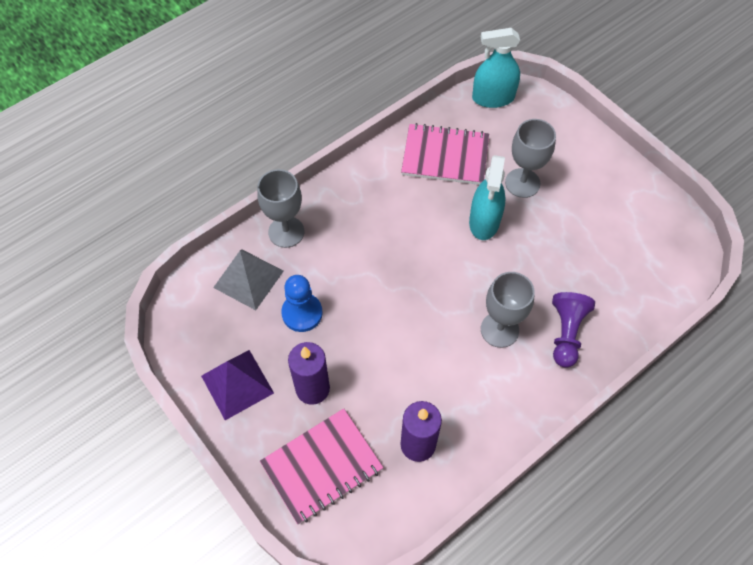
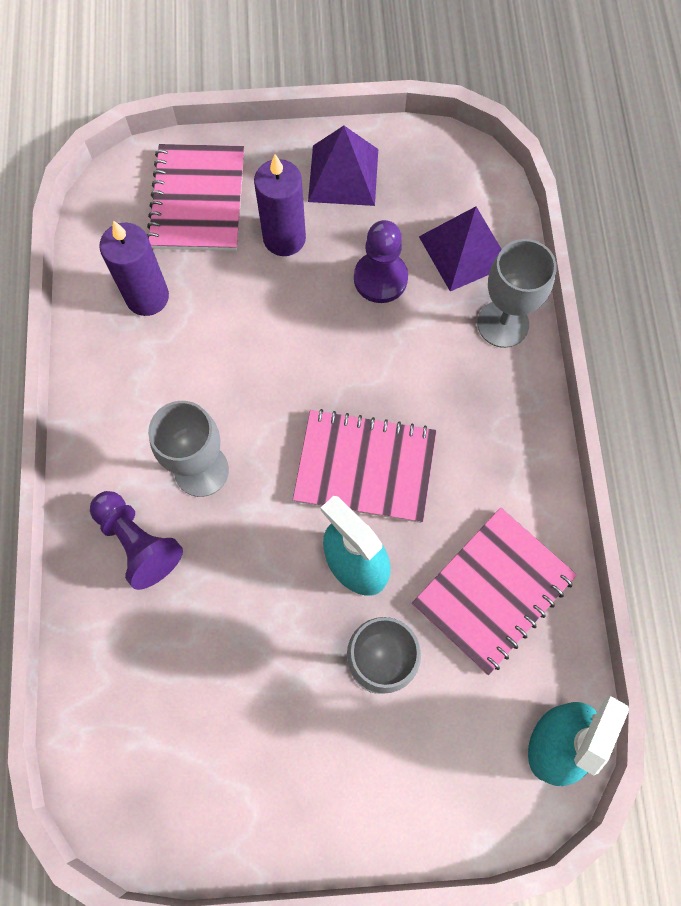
camera: 125 degrees right, 10 degrees up
(248, 279) = (464, 250): grey pyramid -> purple pyramid
(302, 313) = (380, 278): blue pawn -> purple pawn
(428, 249) = (365, 467): none -> pink notebook

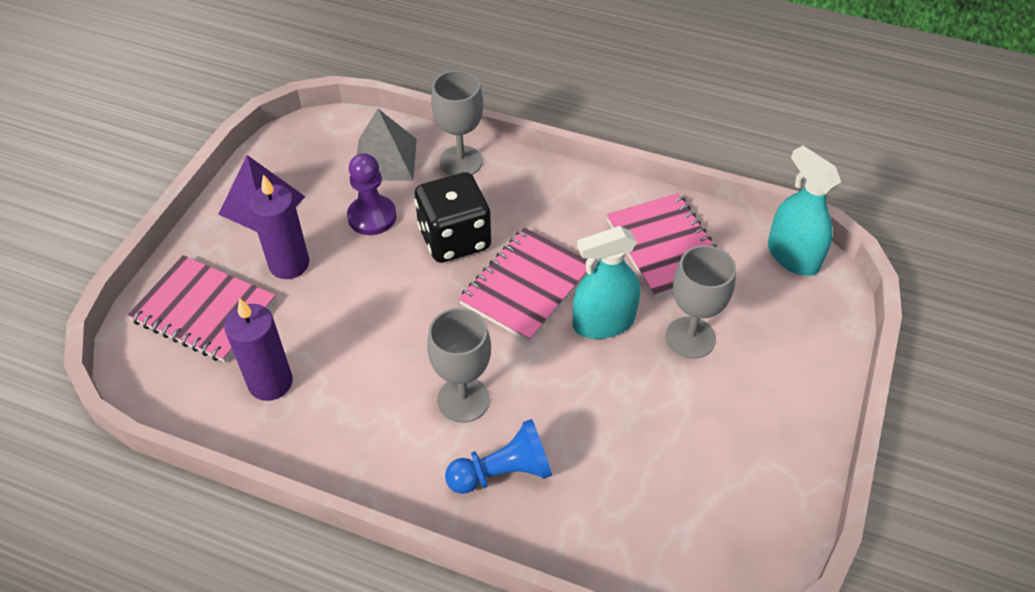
camera: 65 degrees left, 20 degrees down
(138, 543) = (503, 472): purple pawn -> blue pawn
(392, 369) = (454, 239): none -> black dice
(464, 250) = (385, 159): purple pyramid -> grey pyramid

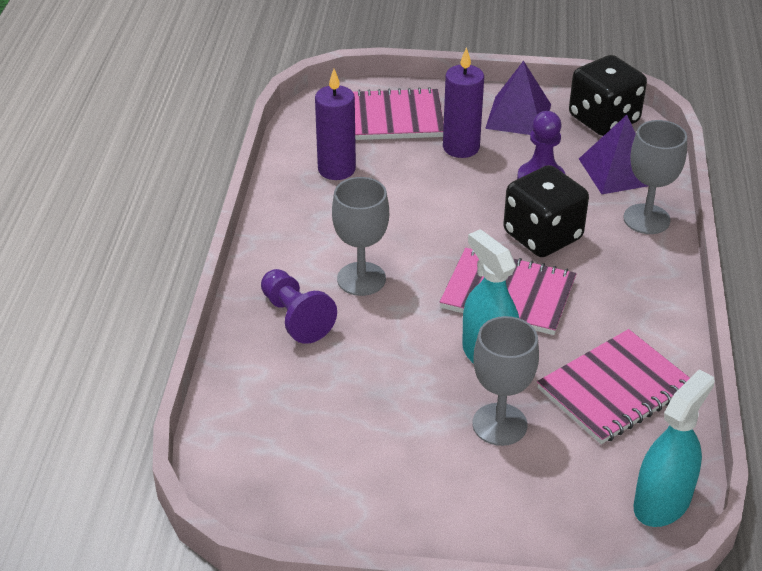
camera: 75 degrees right, 10 degrees down
(204, 311) = (391, 118): pink notebook -> pink notebook turned 75 degrees clockwise
(303, 145) = (603, 119): none -> black dice
(385, 159) = (618, 171): grey pyramid -> purple pyramid
(503, 472) = (295, 317): blue pawn -> purple pawn

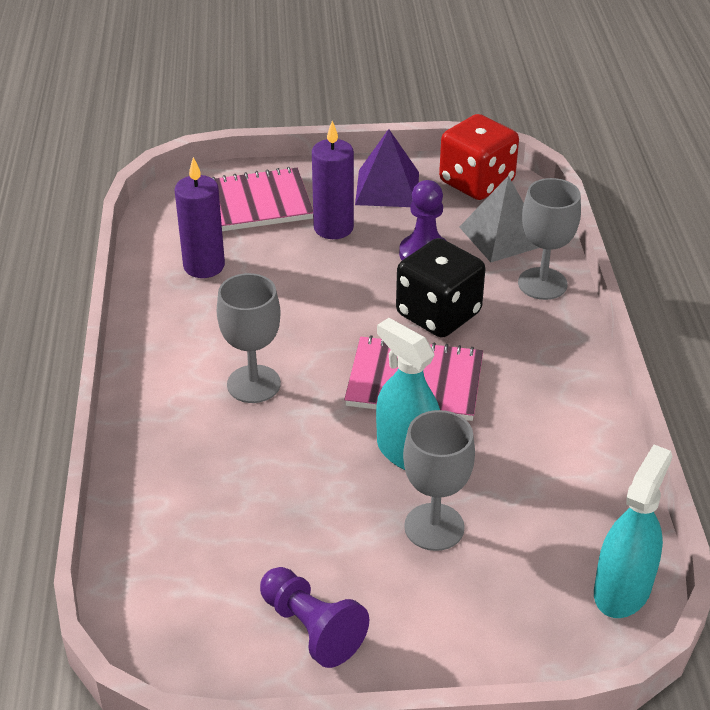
camera: 10 degrees left, 0 degrees up
(295, 317) = (189, 436): purple pawn -> purple pawn (311, 628)
(603, 119) = (476, 182): black dice -> red dice
(615, 389) = (548, 472): pink notebook -> none
(618, 171) = (502, 236): purple pyramid -> grey pyramid

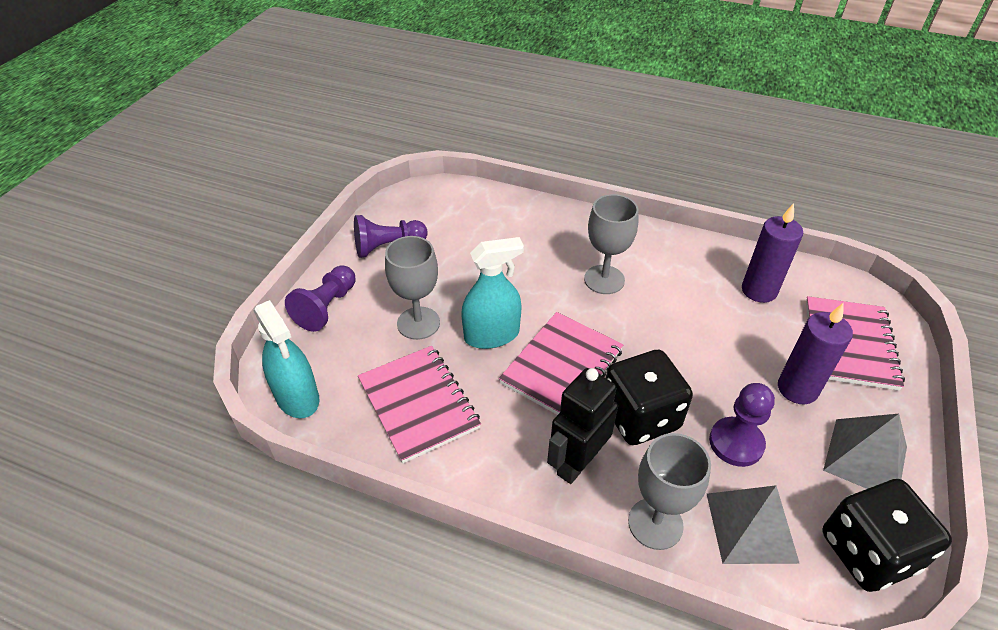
camera: 115 degrees right, 5 degrees up
(387, 188) = (865, 458): purple pyramid -> grey pyramid
(472, 639) = (326, 307): none -> purple pawn
(476, 182) = (867, 551): red dice -> black dice
(522, 341) = (577, 463): none -> black robot
(547, 476) = (419, 404): none -> pink notebook

